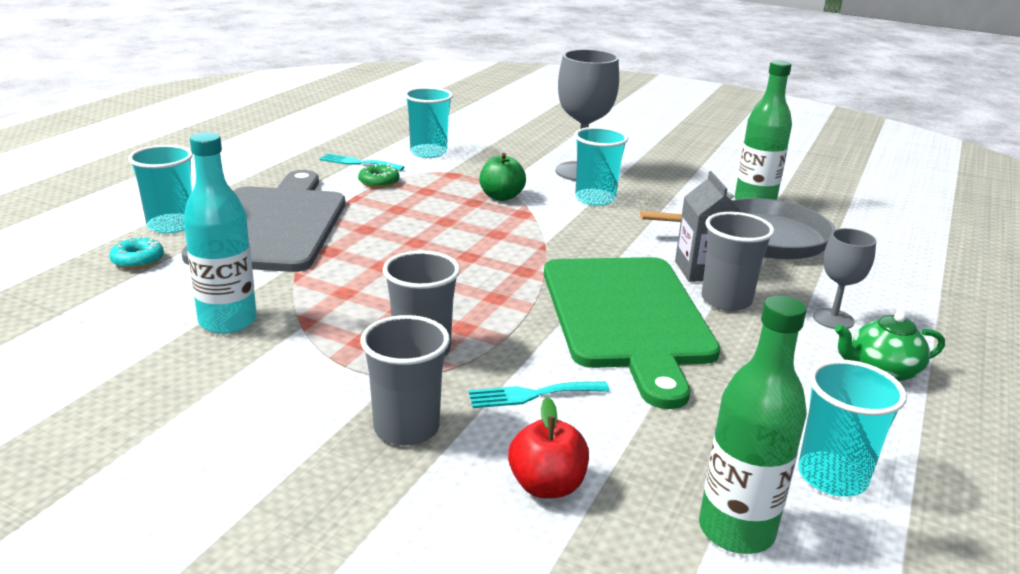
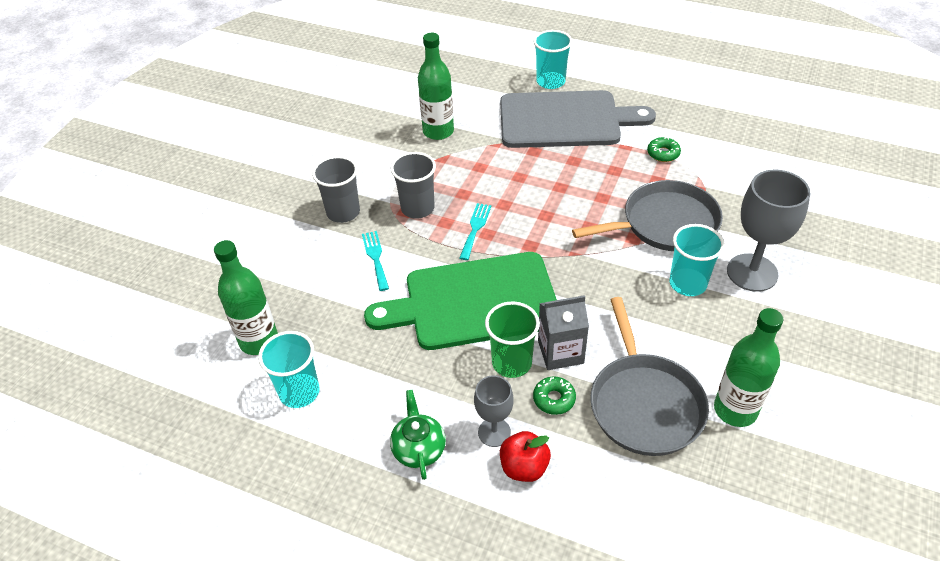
camera: 90 degrees right, 20 degrees up
(138, 260) = (500, 83): turquoise donut -> none
(228, 321) = (438, 131): turquoise bottle -> green bottle
(358, 163) = (698, 136): turquoise fork -> turquoise fork (475, 228)
(428, 152) = (746, 171): turquoise cup -> none
(501, 197) = (665, 224): green apple -> grey pan
(547, 486) = (296, 267): red apple -> red apple (524, 467)
(726, 300) = (511, 363): grey cup -> green cup
(772, 281) = (554, 399): none -> green donut

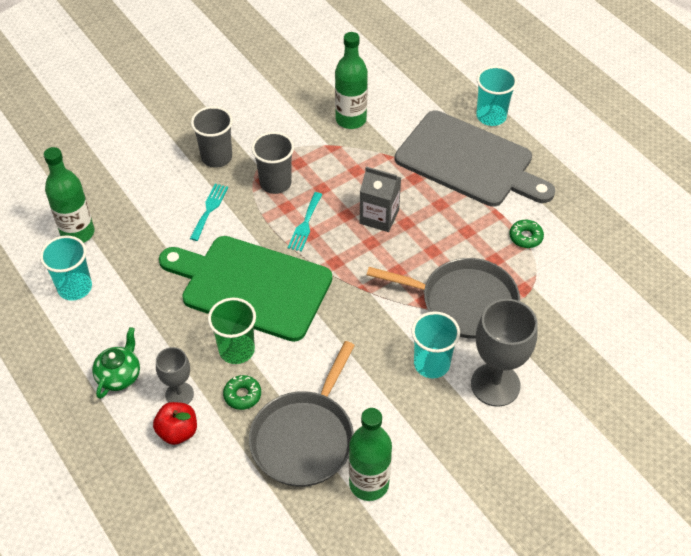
camera: 30 degrees right, 5 degrees up
(475, 228) = (305, 224): turquoise fork -> turquoise fork turned 150 degrees clockwise
(560, 352) = (279, 362): grey carton -> grey carton (379, 217)

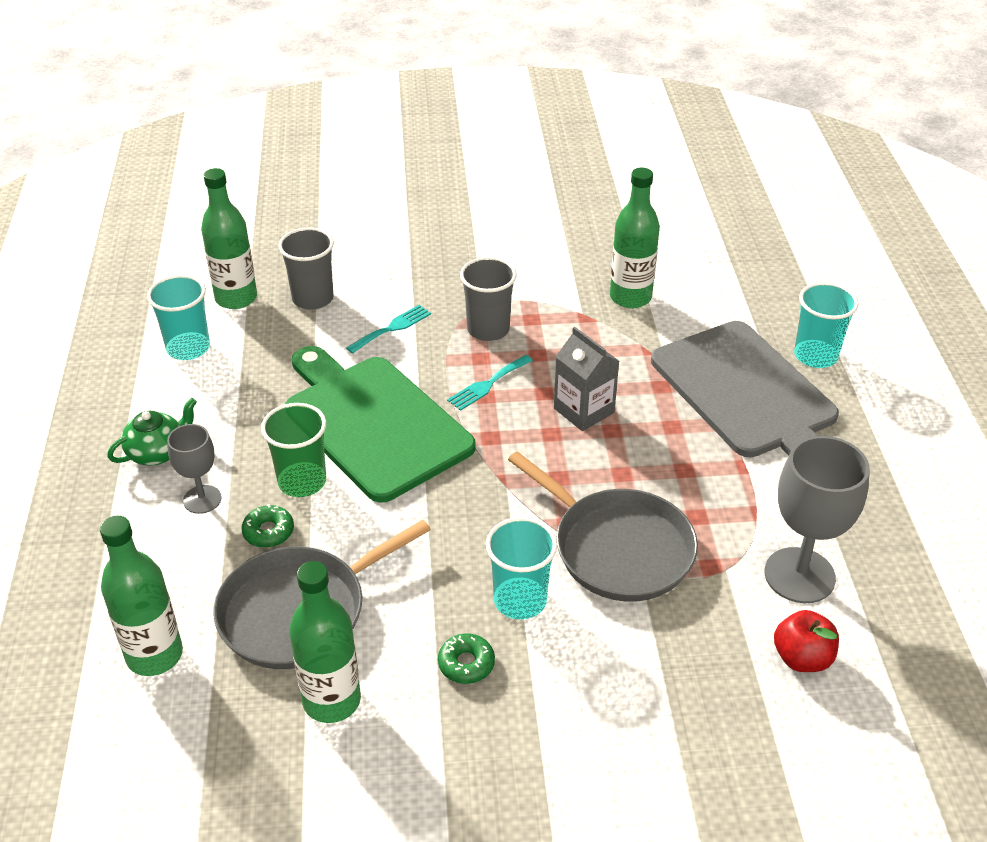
camera: 30 degrees right, 10 degrees down
(178, 432) = (167, 537): red apple -> red apple (802, 658)
(216, 157) = (443, 280): grey cup -> grey cup (313, 298)
(236, 513) = (154, 655): none -> green bottle
(495, 384) = (584, 663): grey goblet -> grey goblet (799, 575)
(525, 237) = (759, 508): green donut -> green donut (466, 664)

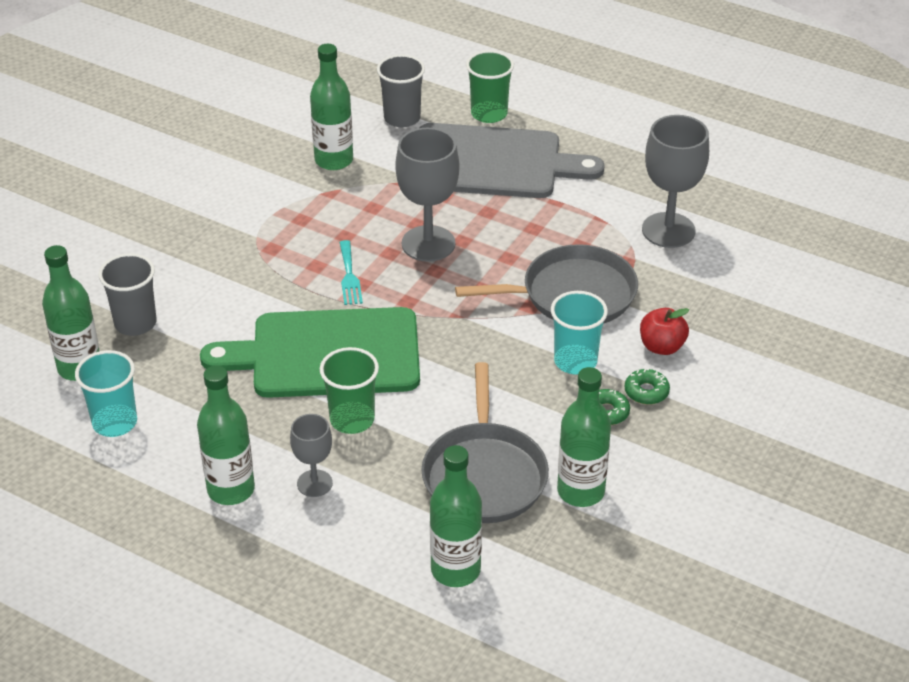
camera: 55 degrees left, 0 degrees up
(158, 452) = (231, 489): green teapot -> green bottle
(268, 532) = (388, 459): green donut -> green donut (646, 392)
(392, 328) = (227, 295): turquoise fork -> none
(488, 329) = (287, 246): grey cup -> grey cup (402, 118)
(584, 410) = (428, 244): grey carton -> grey goblet
(802, 658) = (730, 265): red apple -> red apple (662, 347)
(815, 356) = (489, 114): turquoise cup -> green cup

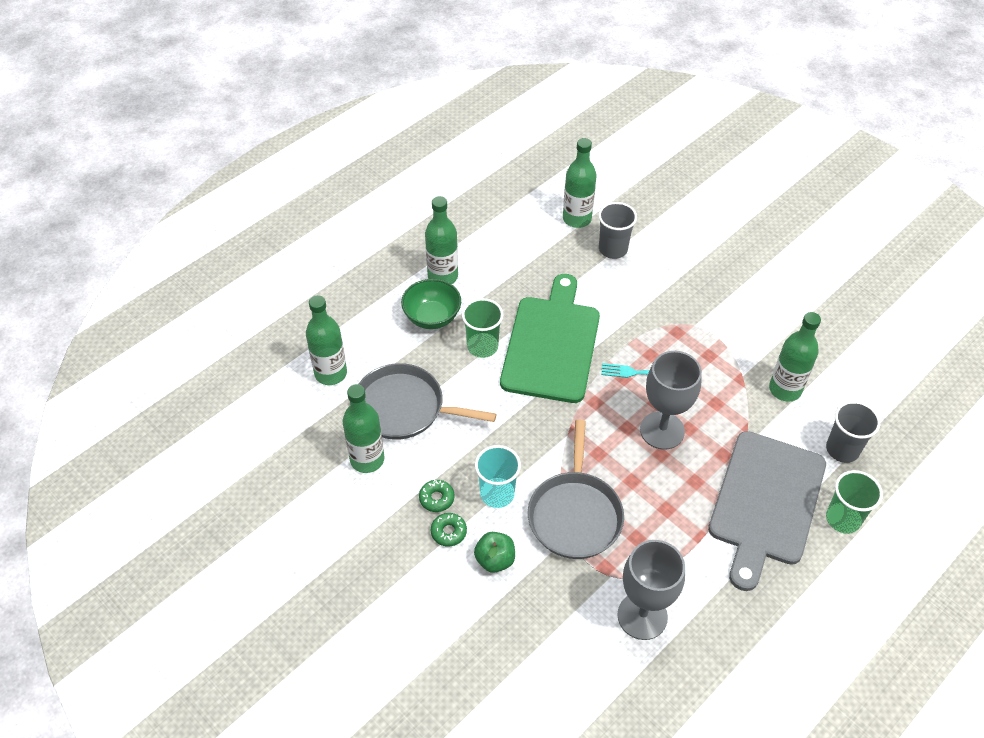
camera: 105 degrees right, 10 degrees up
(115, 422) = (521, 230): turquoise cup -> none
(314, 483) = (432, 317): grey goblet -> green bowl
(662, 347) = (495, 560): red apple -> green apple

